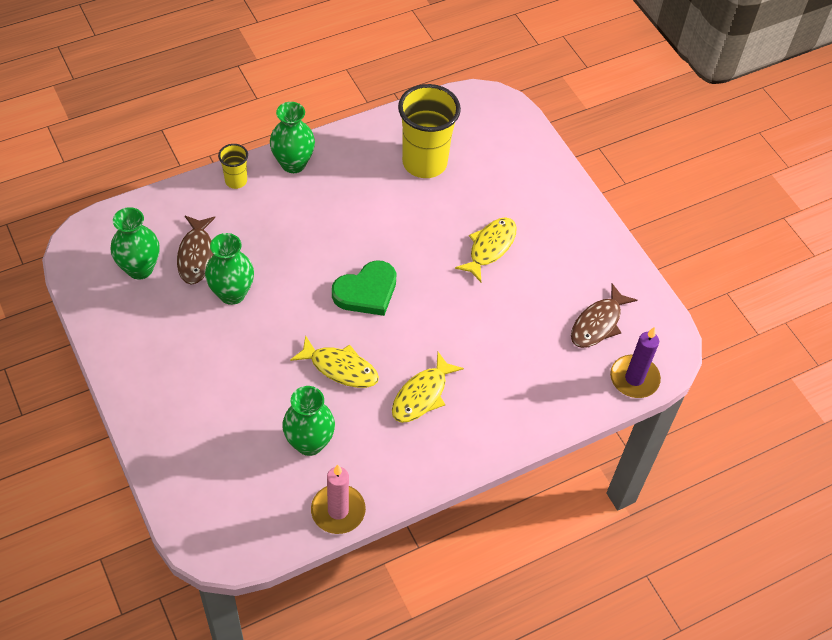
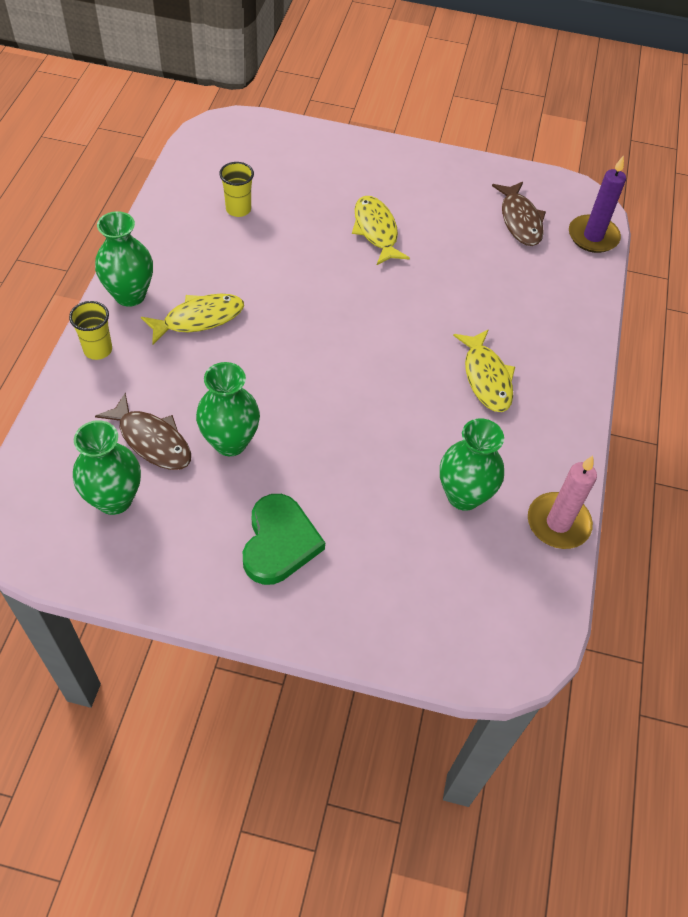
camera: 50 degrees left, 0 degrees up
(340, 368) = (401, 416): yellow fish -> yellow fish (199, 319)
(366, 291) = (335, 341): green heart -> green heart (279, 542)
(424, 163) = (238, 209): yellow cup -> yellow cup, size x0.48

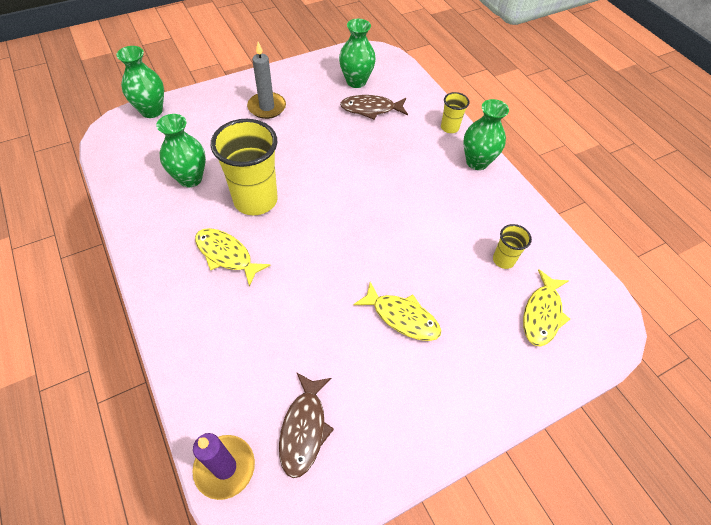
camera: 140 degrees right, 0 degrees up
(199, 319) = (427, 174): yellow fish -> yellow fish (542, 314)
(230, 442) = (335, 130): green vase -> green vase (151, 111)
(279, 542) = (267, 107): green heart -> grey candle
(410, 416) = (255, 200): none -> yellow cup
(520, 220) = (304, 429): brown fish -> brown fish turned 120 degrees counterclockwise
(558, 523) = (124, 197): pink candle -> none

